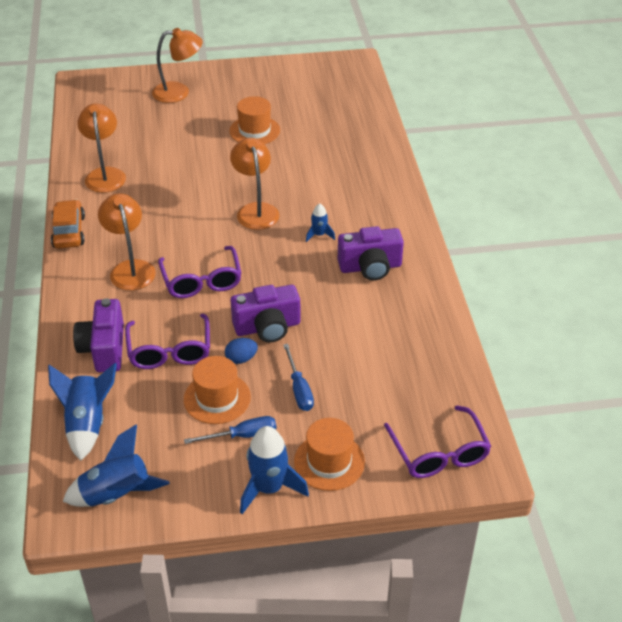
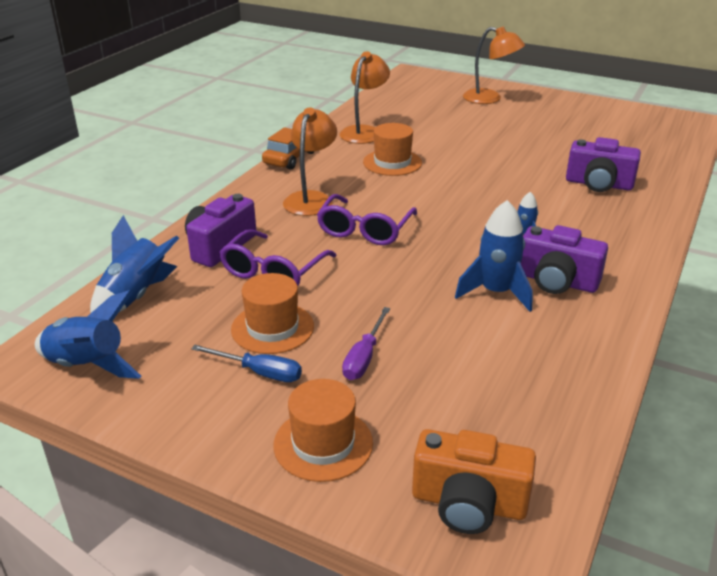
camera: 35 degrees right, 10 degrees down
(241, 359) = (333, 305): blue egg -> none
(254, 131) = (535, 141): orange hat -> orange hat (392, 162)
(255, 210) = (476, 196): orange lamp -> none
(267, 327) = (389, 290): purple camera -> purple camera (598, 184)
(269, 488) = (231, 436): blue rocket -> blue rocket (496, 292)
(299, 389) = (364, 357): blue screwdriver -> purple screwdriver
(438, 452) = (468, 503): purple glasses -> orange camera

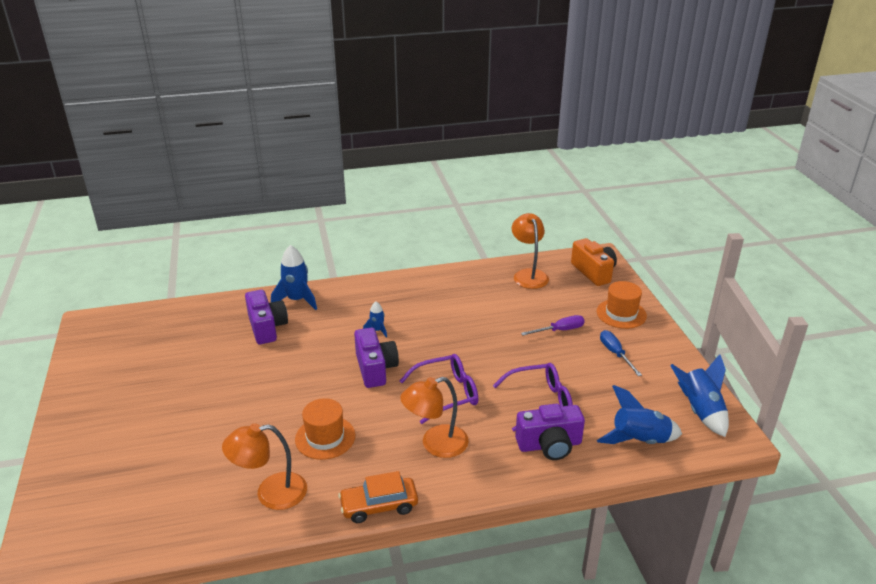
camera: 130 degrees left, 0 degrees up
(272, 328) = (583, 370): orange hat -> none
(490, 99) = (103, 452): orange lamp -> orange lamp (528, 275)
(496, 292) = (453, 316): blue rocket -> blue rocket (297, 300)
(556, 281) = (417, 303): purple camera -> purple camera (375, 369)

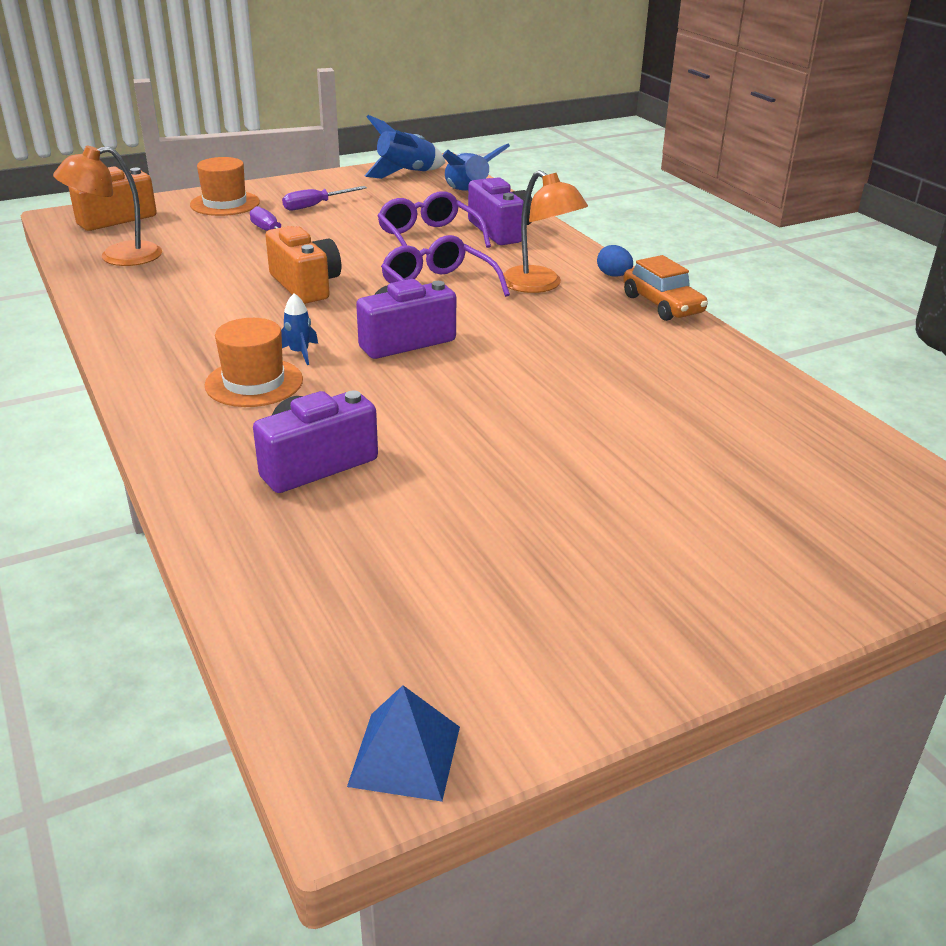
camera: 105 degrees left, 0 degrees up
(88, 332) = (405, 756): none -> blue pyramid
(271, 493) = (703, 373): orange lamp -> none
(297, 300) = (207, 449): blue rocket -> none
(325, 437) = (575, 354): orange hat -> orange hat (254, 382)
(441, 492) = (613, 275): none -> blue egg
(467, 339) = (306, 285): none -> orange camera
(615, 353) = (315, 205): blue screwdriver -> purple screwdriver

